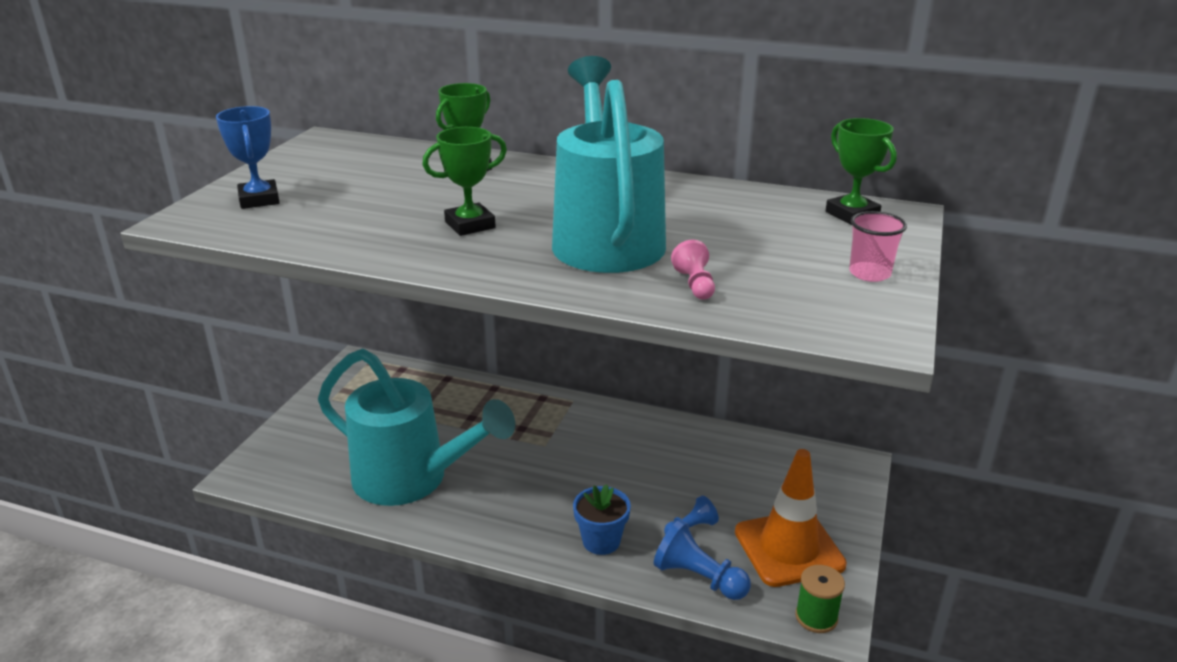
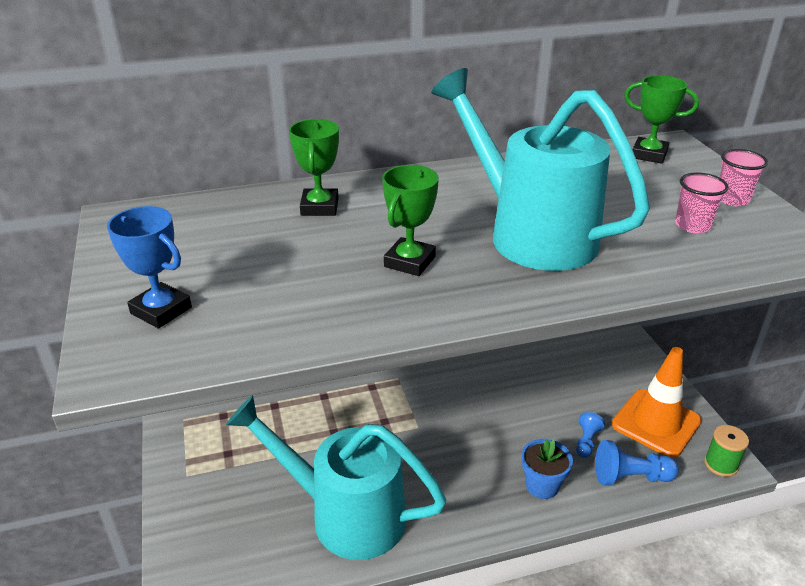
camera: 35 degrees left, 5 degrees up
(411, 479) = (345, 514): turquoise watering can -> turquoise watering can turned 150 degrees counterclockwise
(695, 284) = (653, 251): pink pawn -> none
(778, 279) = (692, 225): none -> pink cup

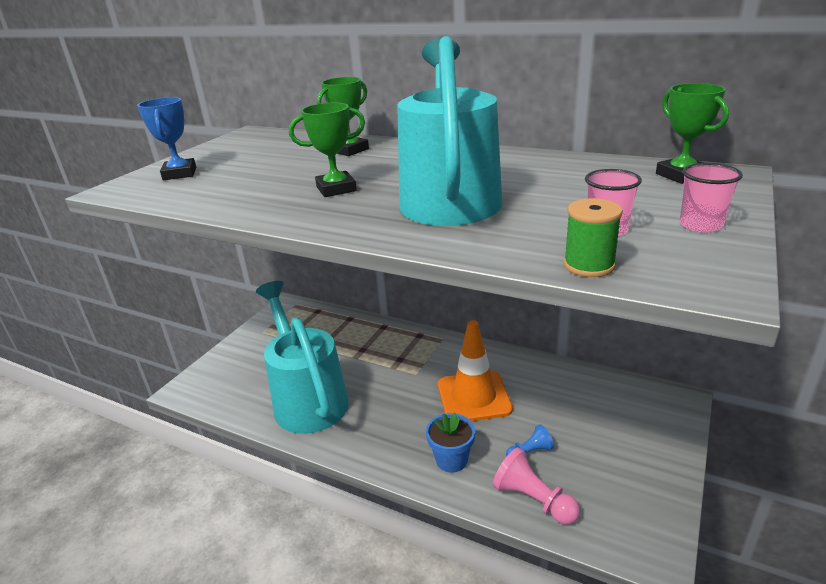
camera: 45 degrees right, 5 degrees down
(630, 477) = (533, 499): blue pawn -> pink pawn
(656, 423) = (617, 476): orange traffic cone -> orange traffic cone (474, 397)
(720, 464) = (641, 547): green spool -> green spool (589, 265)

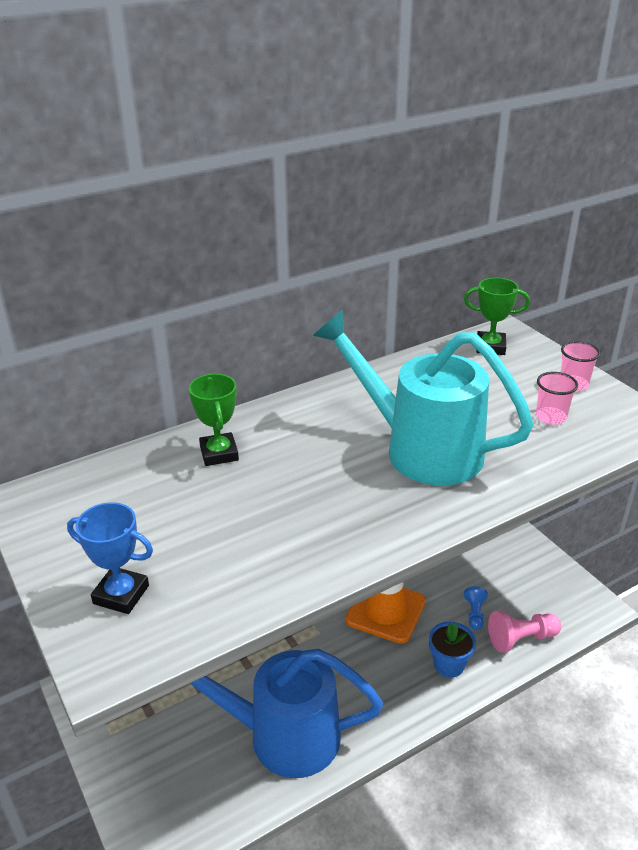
camera: 60 degrees left, 5 degrees up
(307, 398) = (281, 735): turquoise watering can -> blue watering can
(336, 189) = (327, 498): green trophy -> none
(589, 265) = (594, 448): green spool -> none

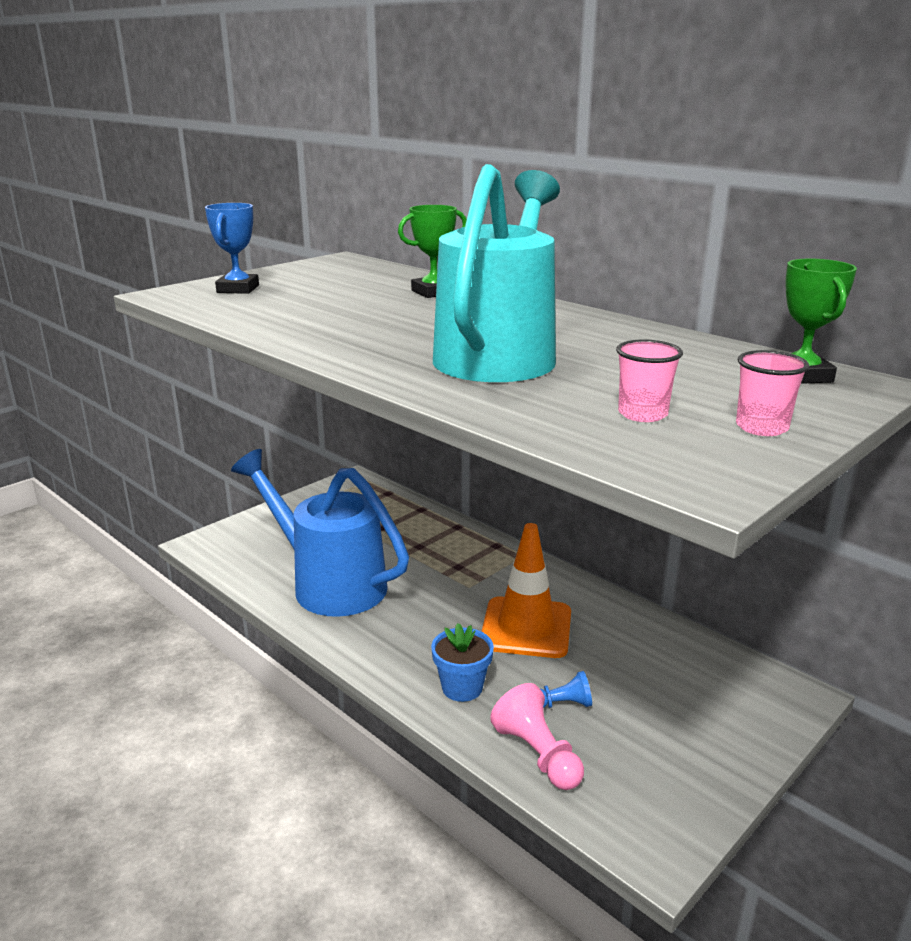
camera: 75 degrees right, 10 degrees down
(281, 735) = (329, 584): blue watering can -> blue watering can turned 45 degrees counterclockwise

